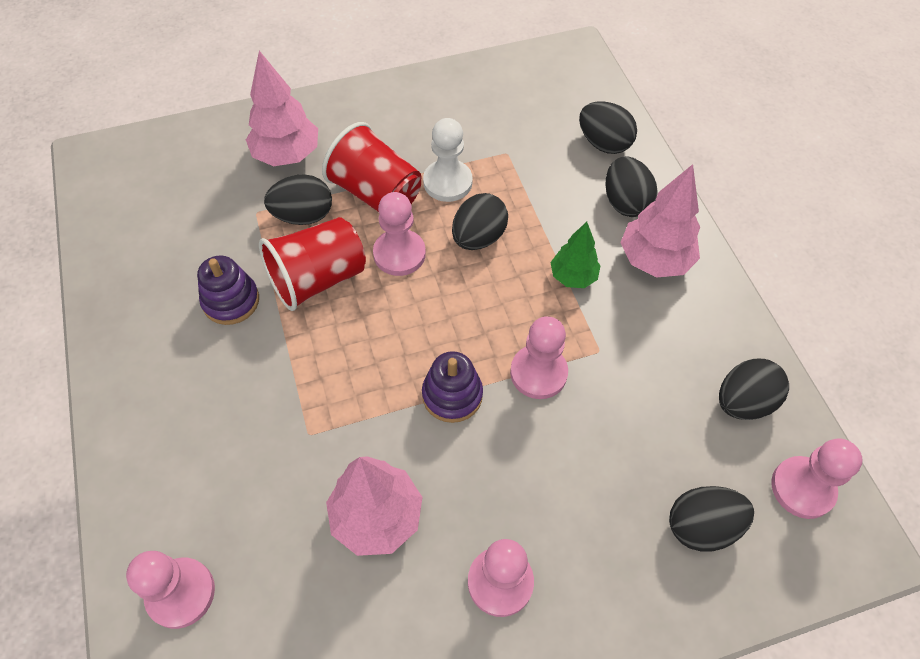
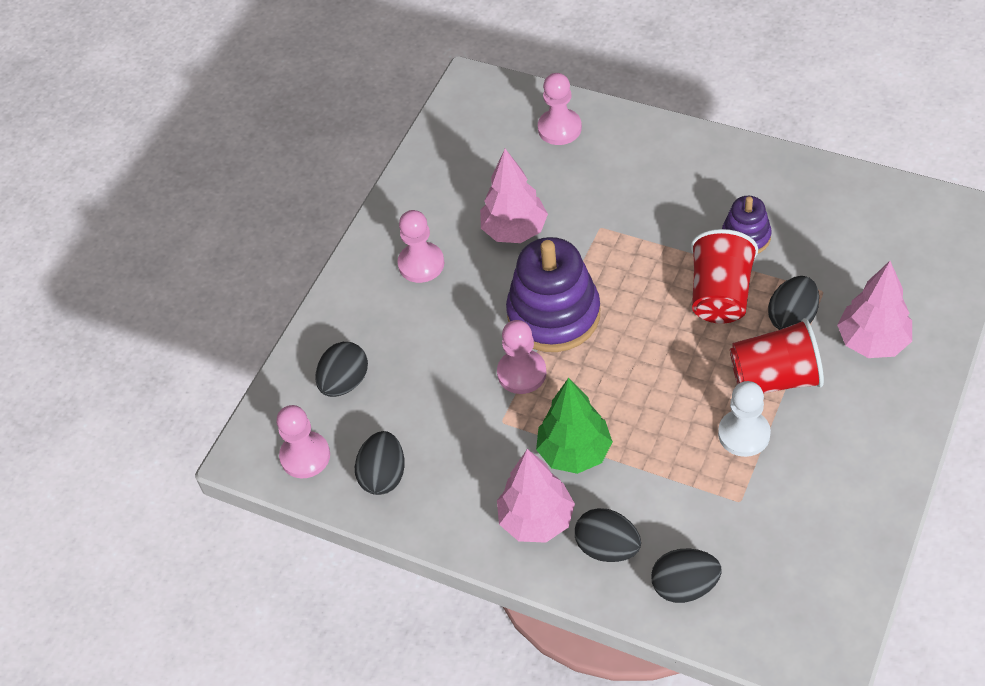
camera: 140 degrees right, 5 degrees down
(399, 254) = (698, 356): pink pawn -> none
(452, 395) = (554, 315): purple stacking toy -> purple stacking toy, size x1.86
(478, 237) = (667, 417): black egg -> none
(573, 277) = (574, 452): green tree -> green tree, size x1.58

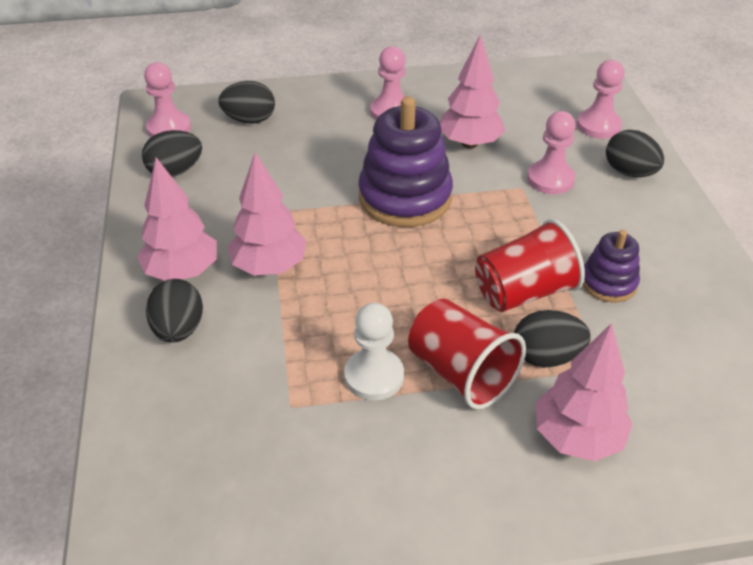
camera: 50 degrees right, 10 degrees down
(521, 373) = (329, 203): pink pawn -> pink pawn (550, 179)
(574, 452) = (269, 267): green tree -> pink tree
(684, 586) = (164, 403): black egg -> black egg (629, 172)

